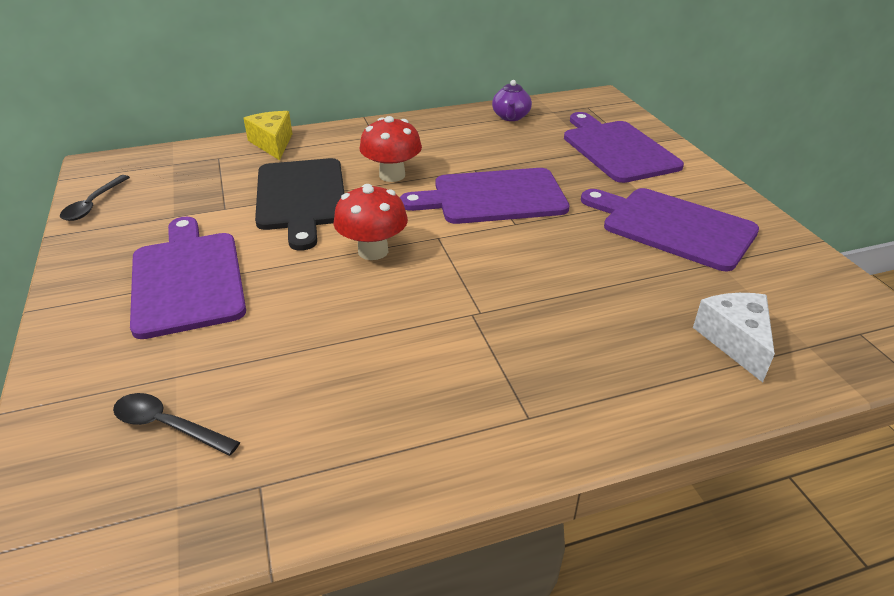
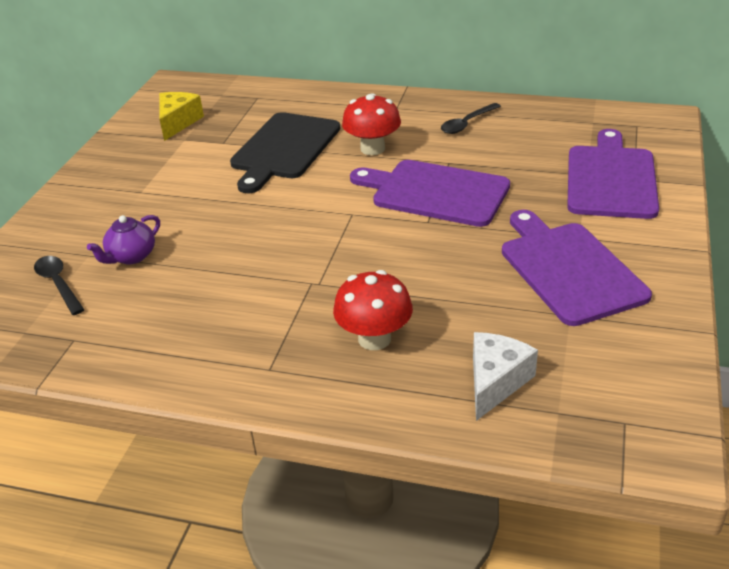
camera: 35 degrees right, 0 degrees up
(93, 205) = (143, 115): black spoon -> black spoon (466, 124)
(187, 279) = (151, 191): purple cutting board -> none
(273, 143) = (308, 95): yellow cheese -> yellow cheese (178, 122)
(373, 251) = (292, 209): red mushroom -> red mushroom (374, 339)
(511, 117) = (542, 118): purple teapot -> purple teapot (131, 257)

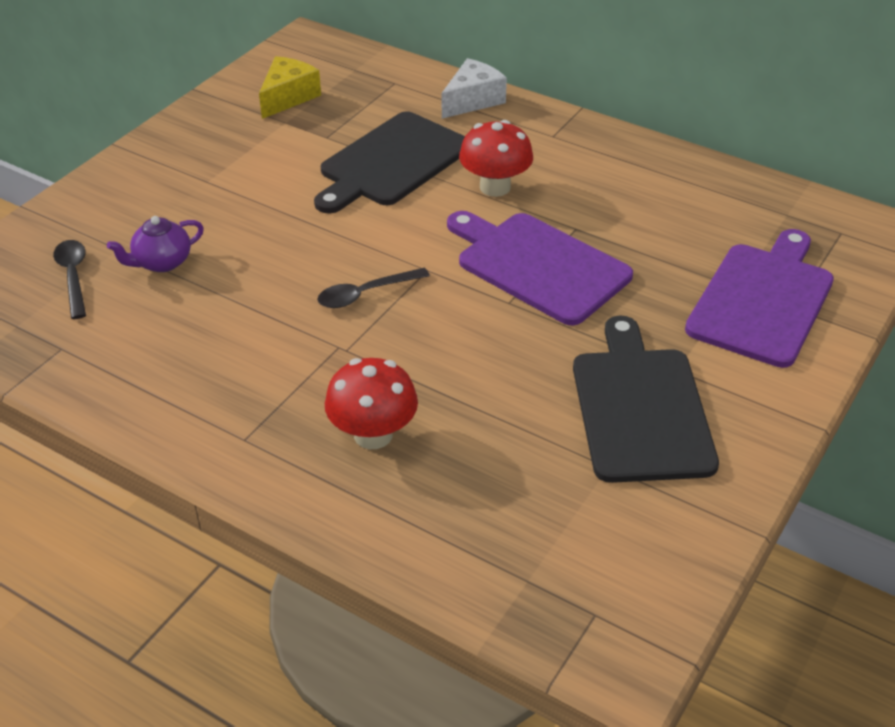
camera: 15 degrees right, 5 degrees up
(466, 124) = (626, 179): black spoon -> black spoon (365, 294)
(495, 382) = (478, 524): white cheese -> white cheese (473, 100)
(569, 269) = (640, 408): purple cutting board -> black cutting board

